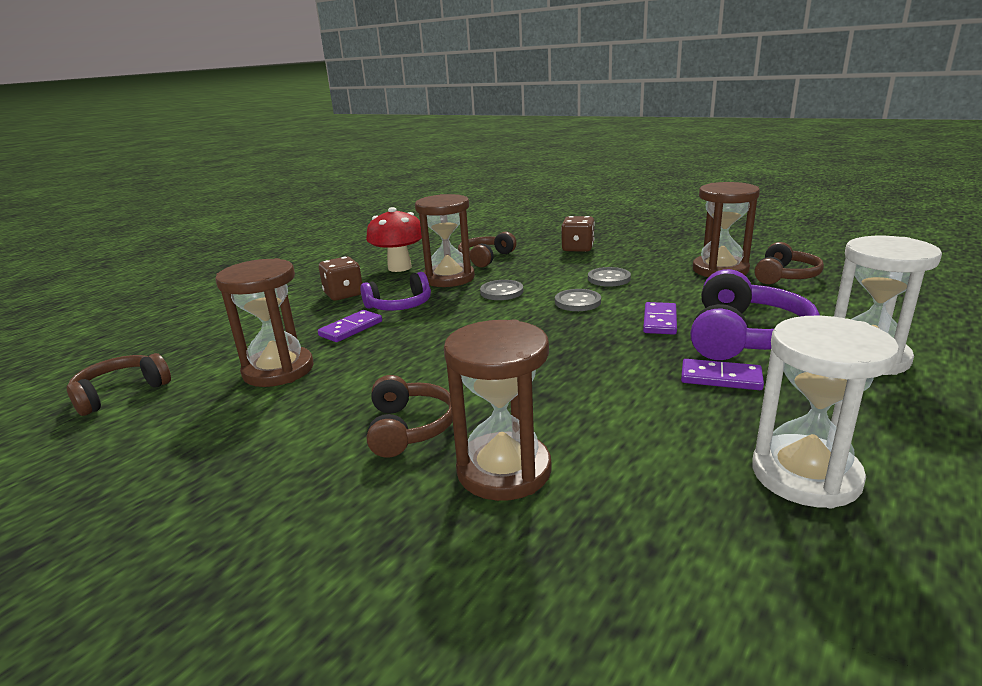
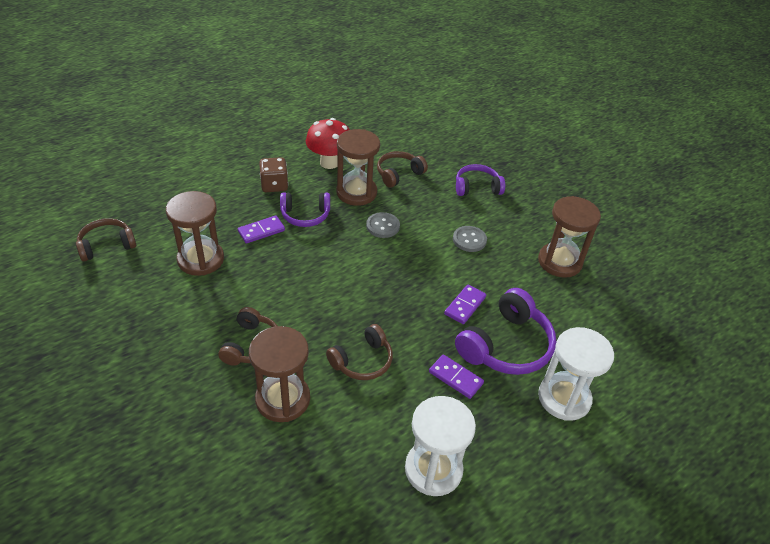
camera: 15 degrees right, 20 degrees up
(577, 302) = (426, 260): grey button -> none
(578, 248) = (477, 187): brown dice -> purple headphones
(785, 276) = (600, 289): brown headphones -> brown headphones (362, 361)

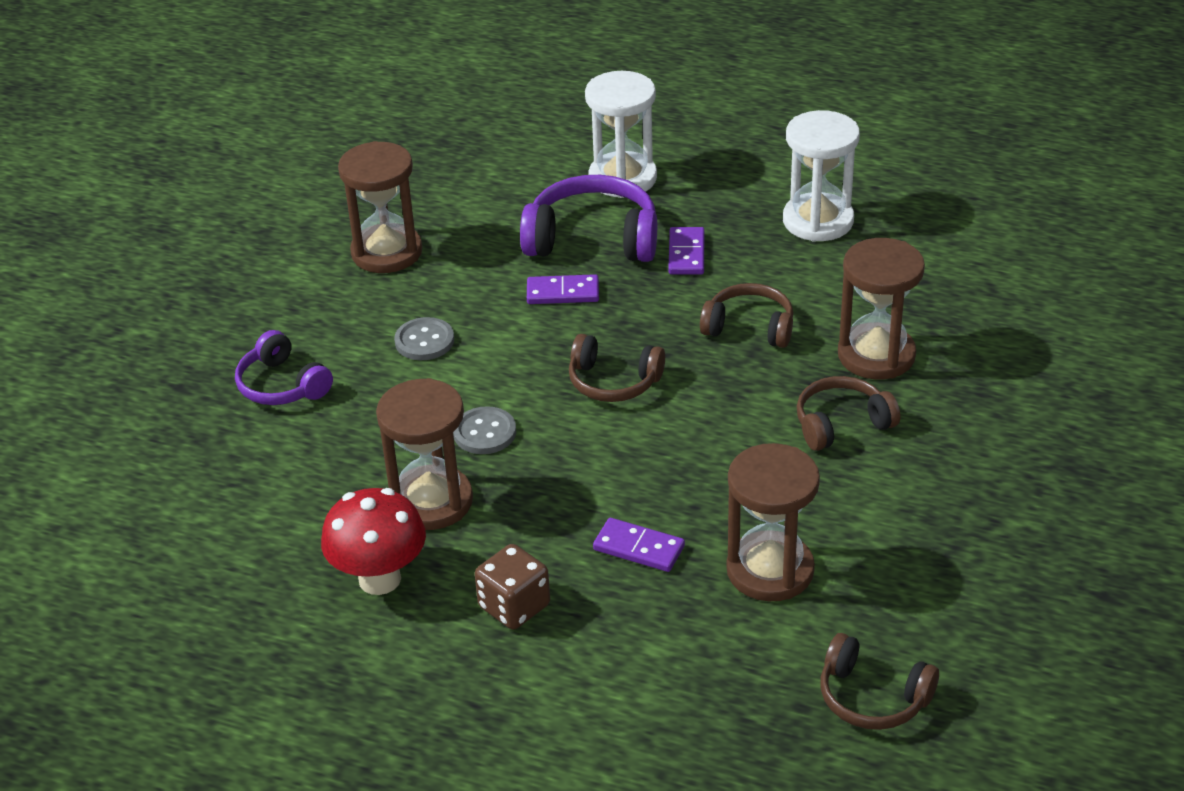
camera: 120 degrees left, 5 degrees down
(305, 215) = (550, 524): purple headphones -> none
(398, 174) = (329, 482): brown headphones -> brown headphones (613, 382)

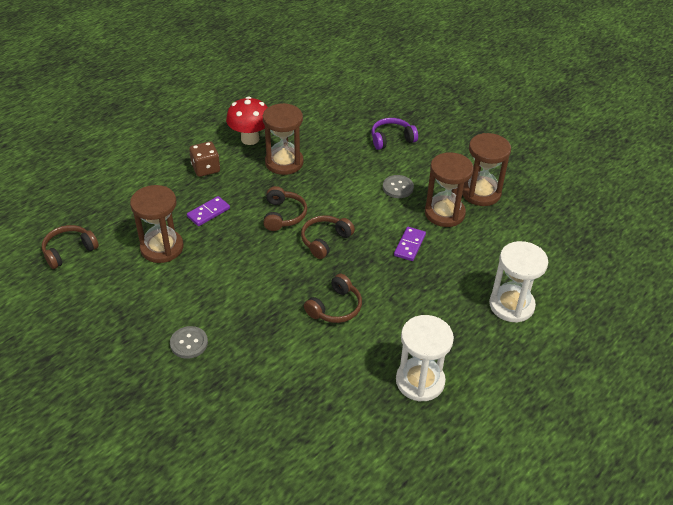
camera: 110 degrees right, 5 degrees up
(484, 433) = (317, 189): grey button -> grey button (189, 343)
(593, 239) = (453, 272): purple headphones -> none
(686, 254) = (418, 306): purple domino -> none
(841, 423) = (235, 312): brown headphones -> brown headphones (283, 215)
(876, 355) = (277, 351): brown hourglass -> brown hourglass (444, 213)

